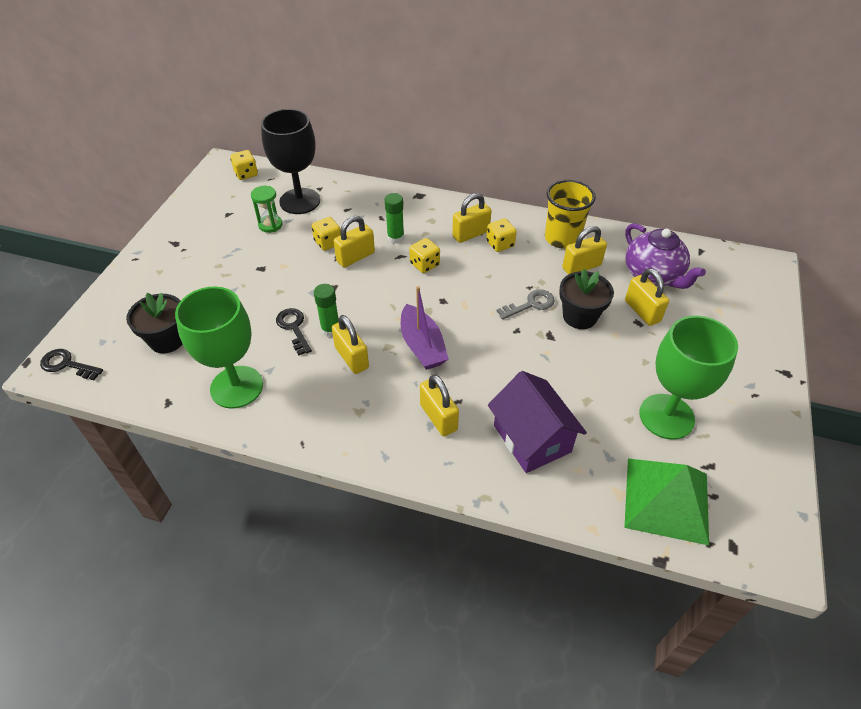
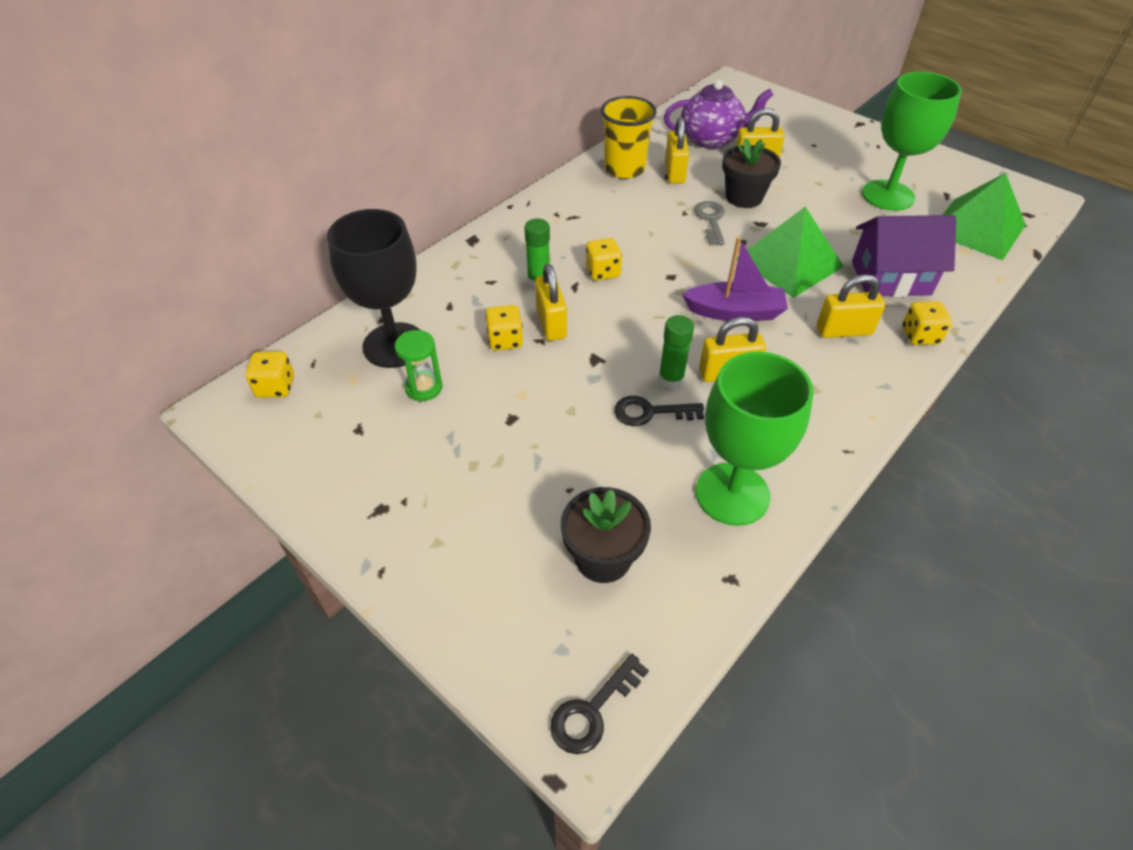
camera: 65 degrees left, 0 degrees up
(471, 234) = (574, 223): yellow padlock -> none
(500, 244) = (605, 209): yellow dice -> yellow dice (920, 336)
(507, 365) = (789, 262): none -> green pyramid

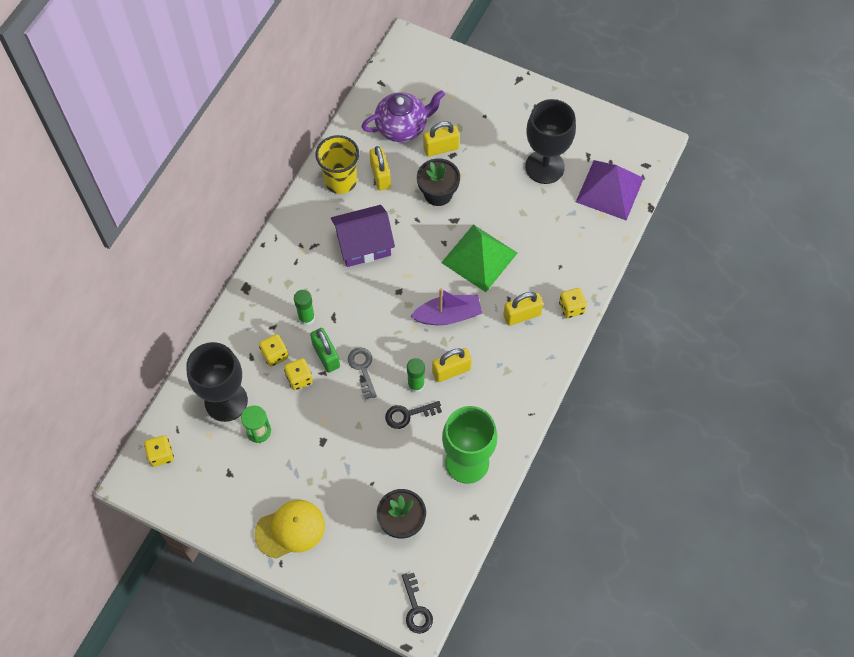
camera: 15 degrees left, 15 degrees up
(417, 524) = (290, 529): none -> yellow cap
(551, 323) = (326, 356): yellow padlock -> green padlock
(592, 711) = (416, 609): black key -> black key turned 45 degrees counterclockwise
(603, 272) = (350, 298): yellow dice -> yellow dice (275, 355)
(710, 220) = (417, 225): grey key -> grey key (362, 368)
(887, 195) = (544, 167): green goblet -> black goblet
(890, 278) = (550, 257): purple house -> purple house (363, 245)
(977, 228) = (610, 189): green pyramid -> purple pyramid

